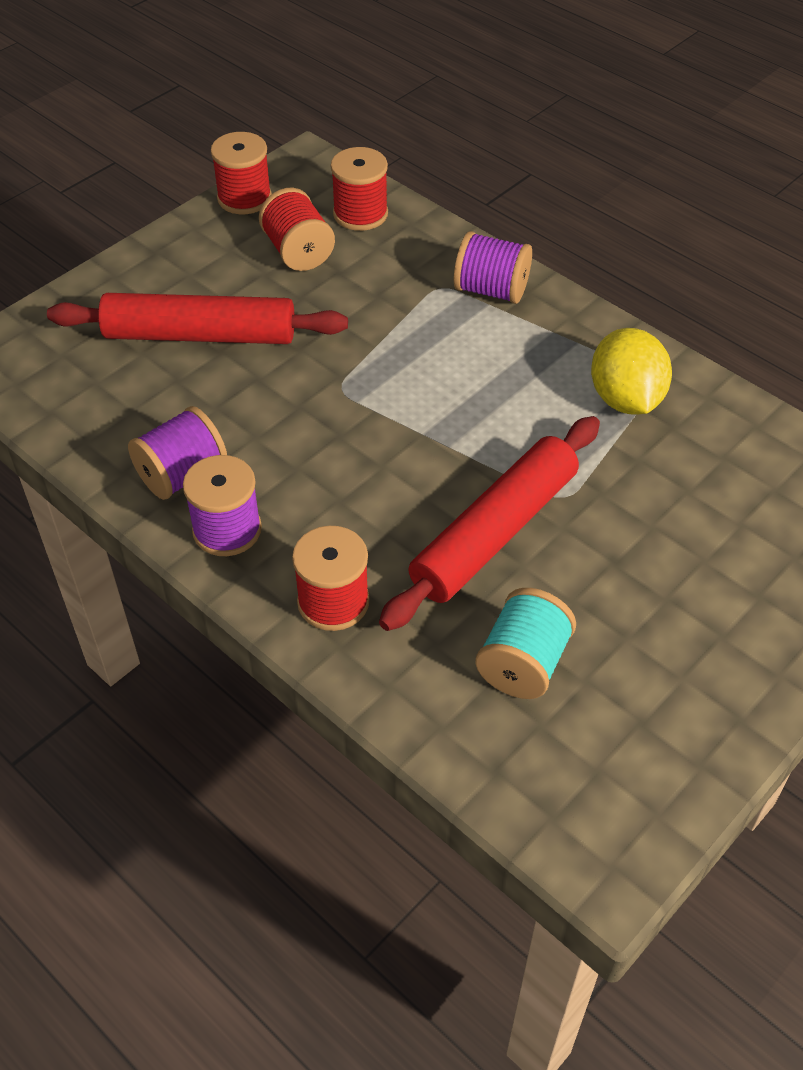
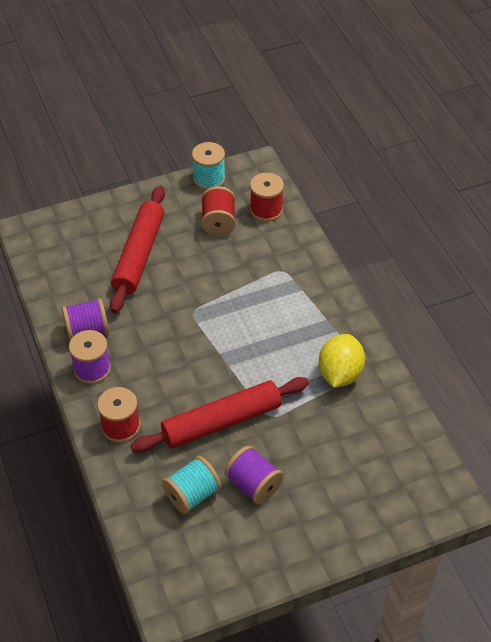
camera: 25 degrees right, 0 degrees up
(200, 335) = (139, 255): red rolling pin -> red rolling pin turned 75 degrees clockwise
(244, 198) = (209, 179): red spool -> turquoise spool
(491, 290) = (309, 282): purple spool -> purple spool (253, 485)

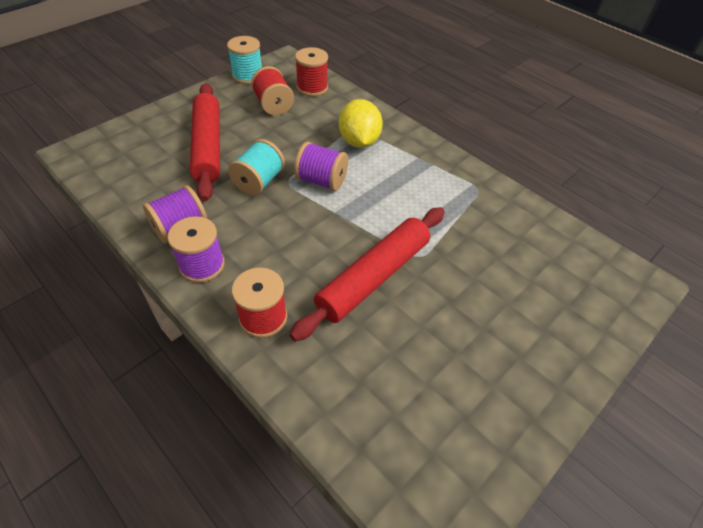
camera: 25 degrees left, 0 degrees up
(192, 495) = (385, 369): turquoise spool -> turquoise spool (259, 182)
(253, 485) = (446, 333): purple spool -> purple spool (321, 181)
(340, 374) = (460, 199): yellow lemon -> yellow lemon (359, 141)

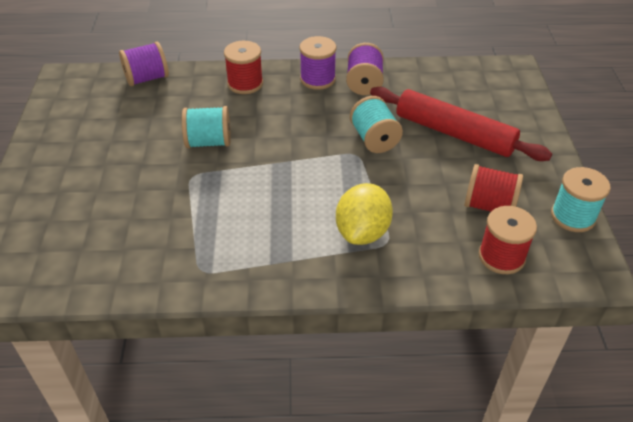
camera: 135 degrees right, 5 degrees down
(321, 181) = (335, 174): purple spool -> purple spool (147, 78)
(359, 141) = (362, 232): yellow lemon -> yellow lemon turned 75 degrees clockwise
(373, 277) = (208, 142): red rolling pin -> turquoise spool

